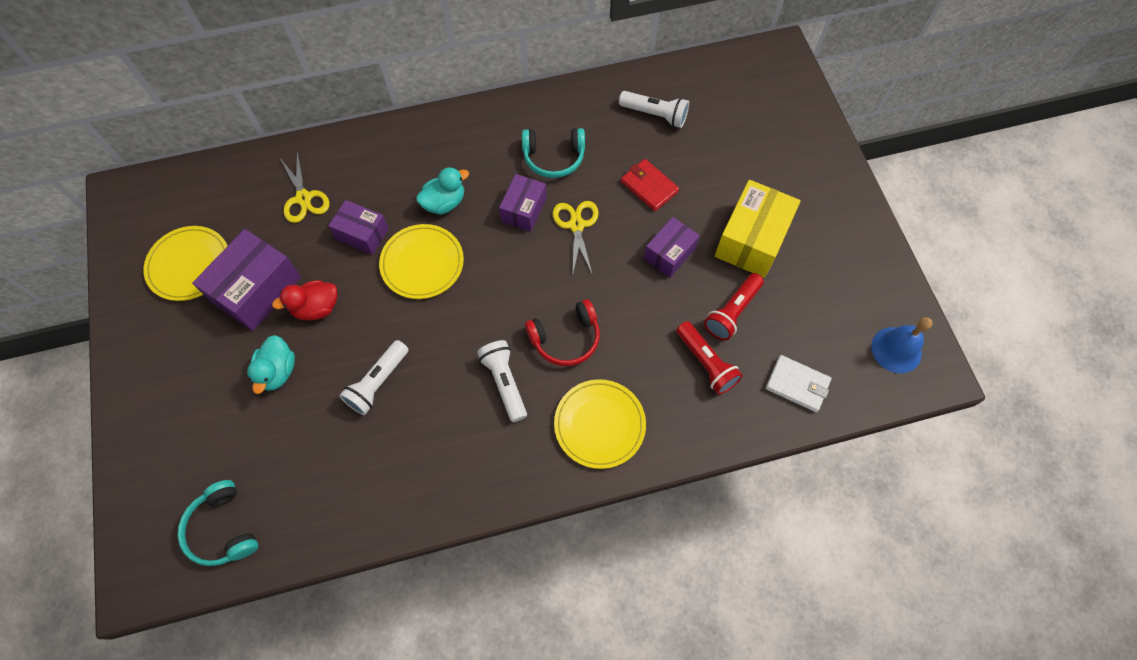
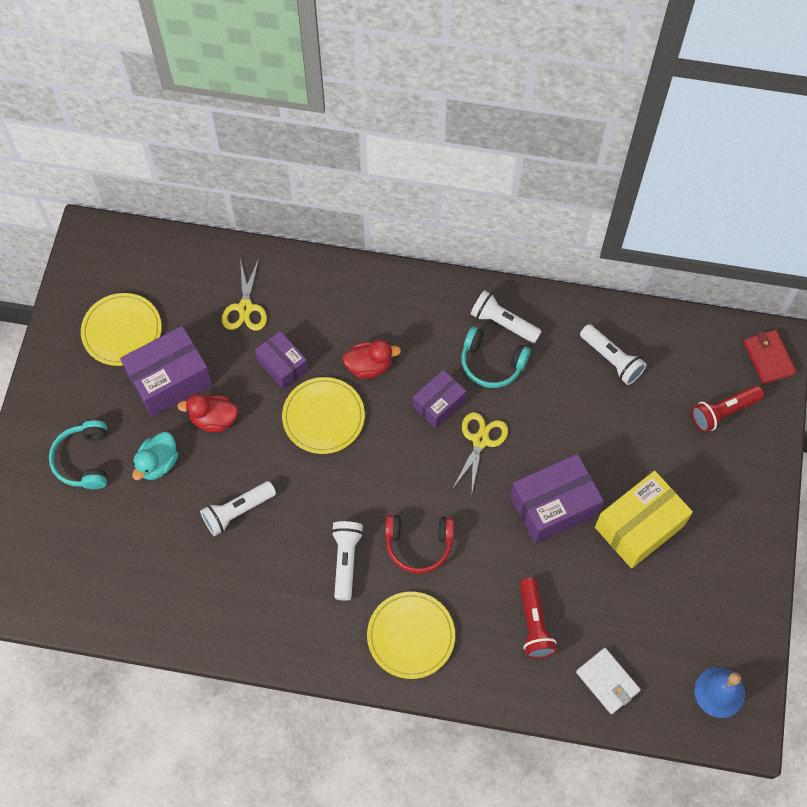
camera: 25 degrees right, 0 degrees up
(223, 529) = (62, 580): turquoise headphones -> turquoise headphones (84, 460)
(444, 203) = (369, 366): turquoise duck -> red duck
(547, 121) = (503, 323): none -> white flashlight
(649, 187) = (568, 431): red wallet -> red wallet (768, 358)
(669, 254) = (553, 506): purple box -> purple box, size x1.63
(732, 312) = (583, 588): red flashlight -> red flashlight (723, 412)

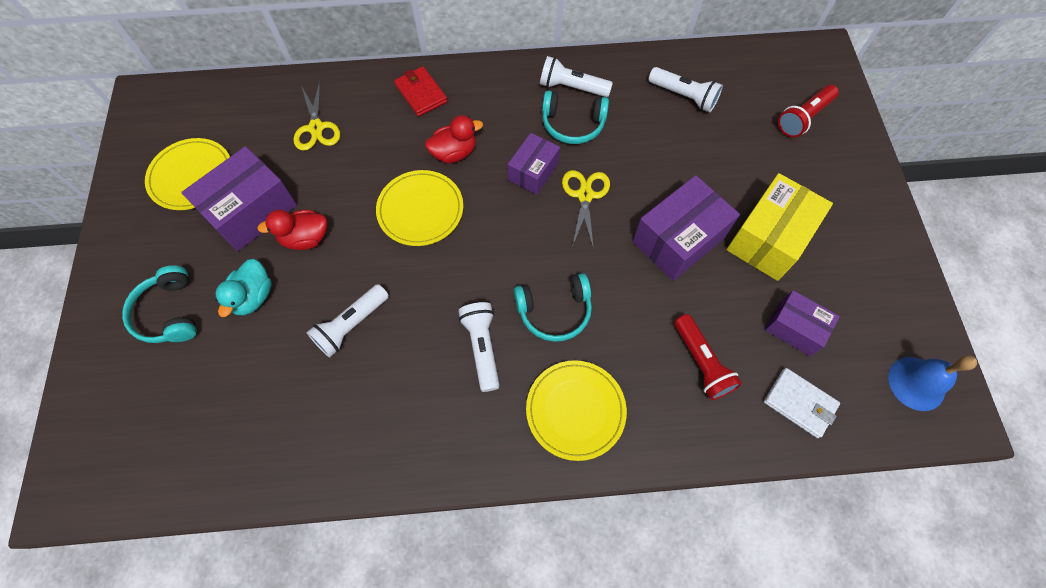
camera: 15 degrees left, 0 degrees up
(282, 365) = (366, 171): purple box -> purple box (794, 328)
(418, 544) = (554, 311): red headphones -> turquoise headphones
(768, 358) = (823, 64): red wallet -> red wallet (421, 93)

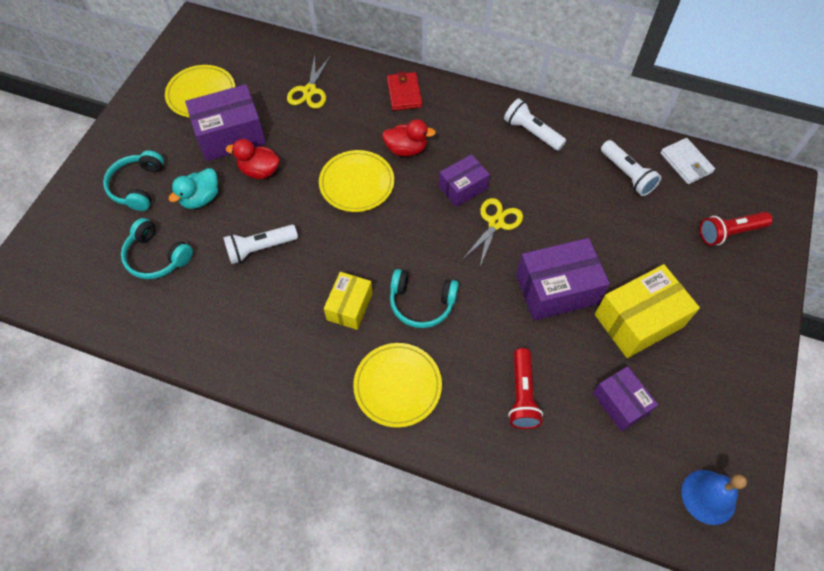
camera: 25 degrees right, 5 degrees down
(482, 347) = (349, 306): white flashlight -> yellow box
(573, 124) = (516, 162): turquoise headphones -> turquoise headphones (157, 256)
(799, 403) = (590, 465): white wallet -> white wallet (686, 163)

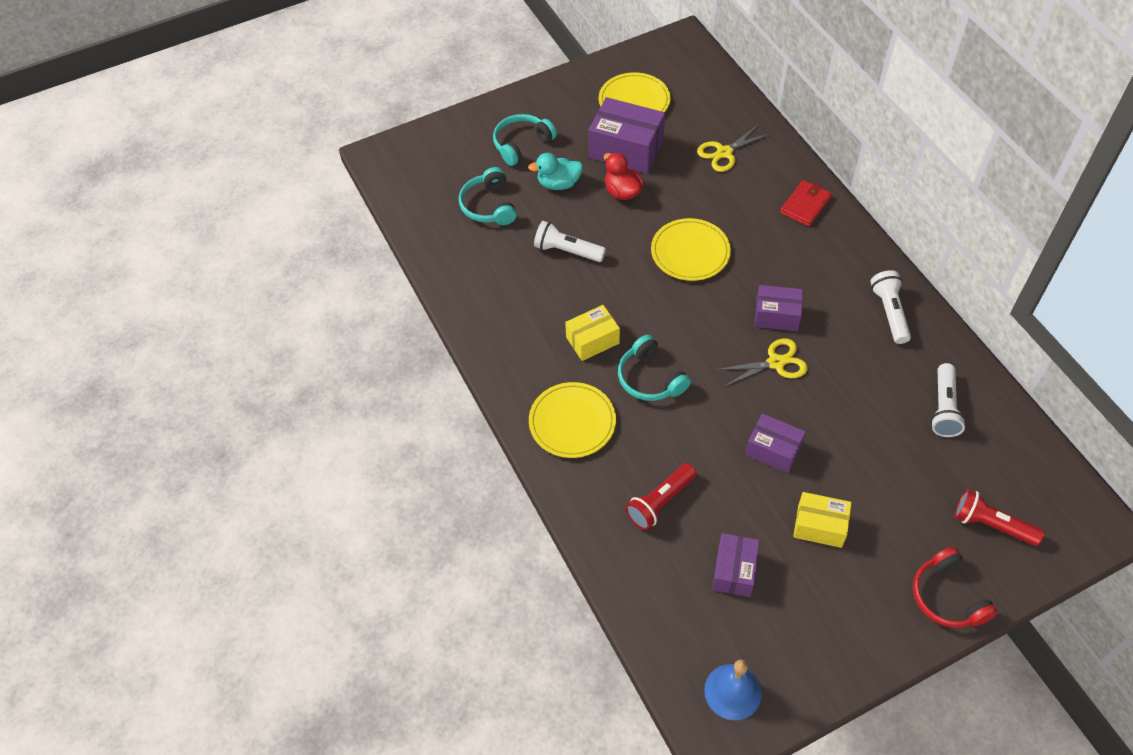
camera: 45 degrees right, 5 degrees down
(406, 149) = (759, 252): red duck -> none
(557, 289) = (773, 450): purple box -> purple box, size x0.62
(638, 320) = (819, 526): yellow box -> yellow box, size x0.62
(686, 163) = (1017, 439): white wallet -> none
(755, 303) = (947, 596): none -> red headphones

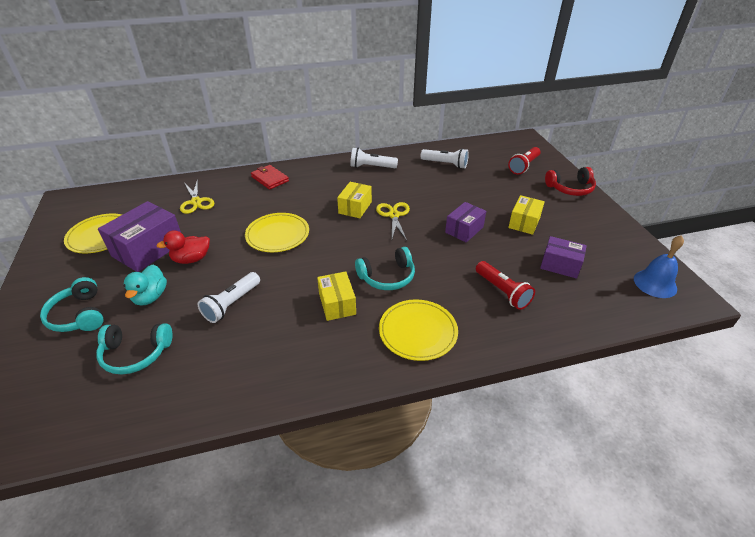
camera: 80 degrees left, 15 degrees down
(776, 316) = (355, 207): purple box -> yellow box

